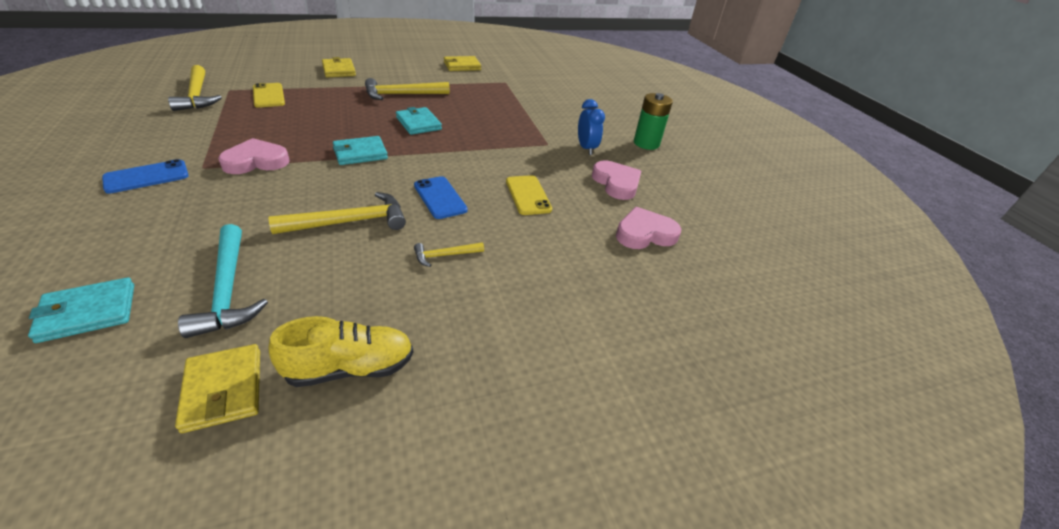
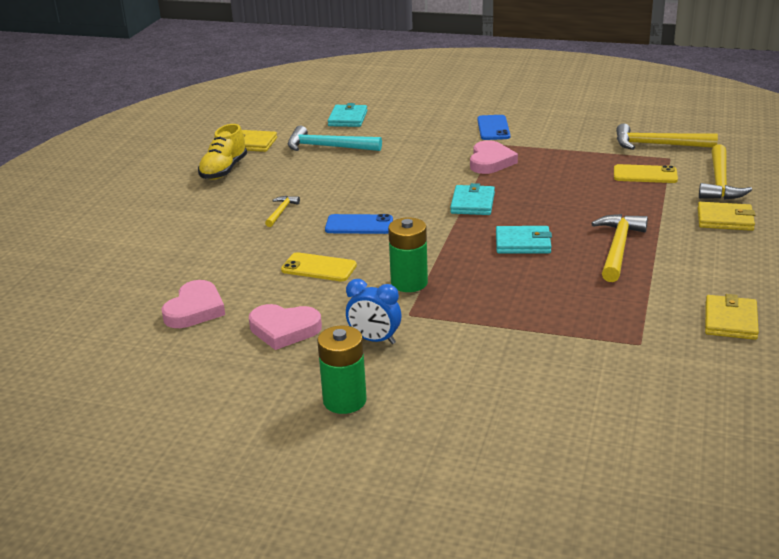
camera: 130 degrees right, 10 degrees down
(350, 222) = (361, 186): yellow hammer -> yellow hammer (719, 182)
(511, 152) = (409, 283): none -> green battery

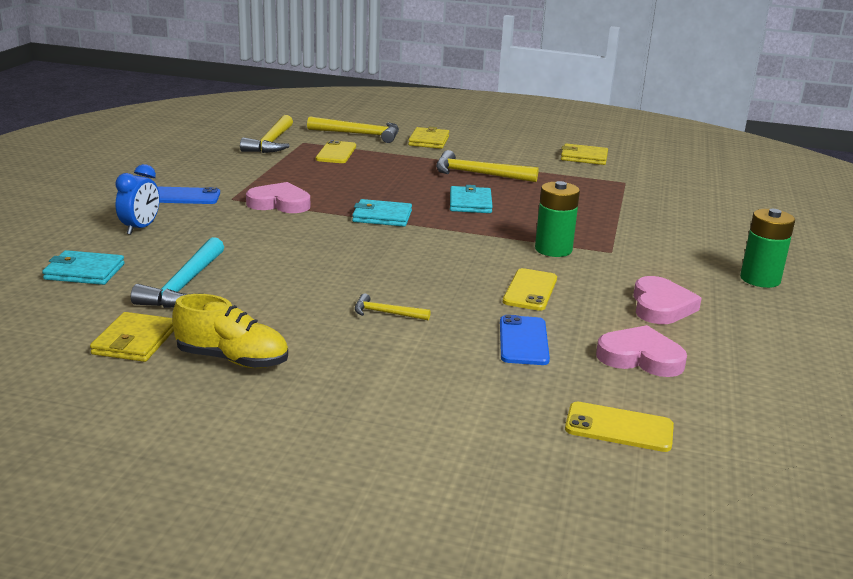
camera: 95 degrees left, 5 degrees down
(104, 292) = (619, 428): none -> yellow phone
(359, 225) = (428, 269): blue phone -> blue phone (523, 341)
(374, 340) = (660, 266): blue clock -> blue clock (140, 228)

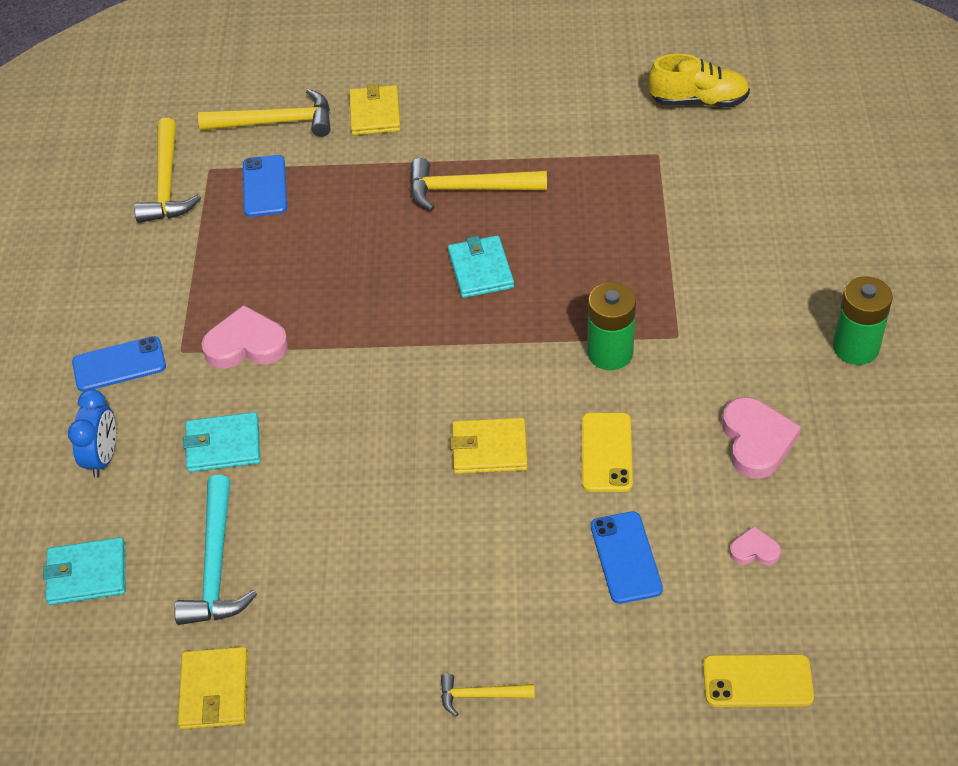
camera: 10 degrees left, 25 degrees up
(232, 359) = (333, 690): yellow shoe -> yellow shoe (698, 101)
(336, 153) = (264, 186): yellow phone -> blue phone
(382, 216) = (384, 337): turquoise wallet -> turquoise wallet (223, 445)
(386, 313) = (463, 550): yellow hammer -> yellow hammer (480, 695)
(584, 157) = (591, 99): yellow wallet -> yellow wallet (489, 449)
(640, 357) = (754, 550): pink heart -> pink heart, size x0.53

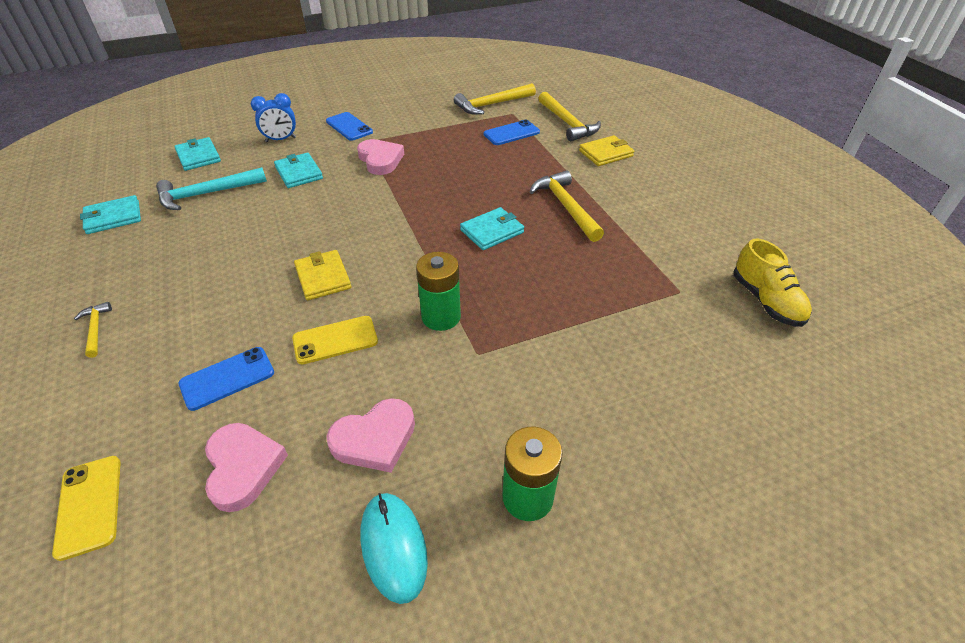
camera: 65 degrees right, 5 degrees down
(214, 690) = (113, 217): yellow wallet -> turquoise wallet
(754, 550) = (243, 467): pink heart -> pink heart, size x1.90
(874, 448) = (393, 547): none -> turquoise mouse

